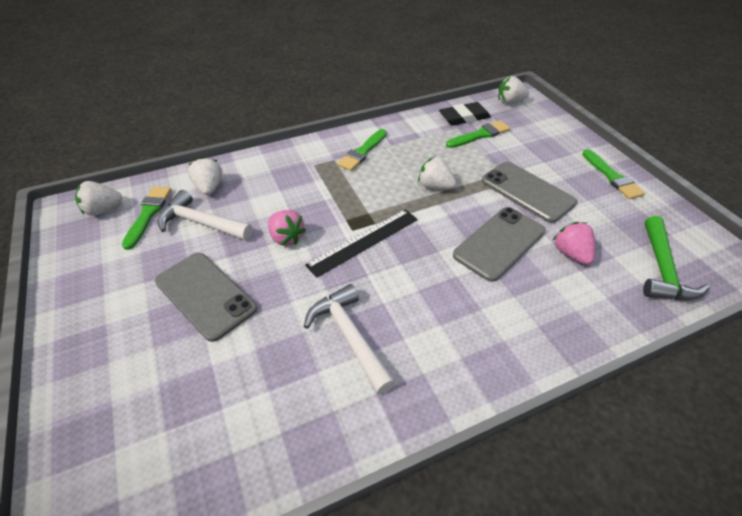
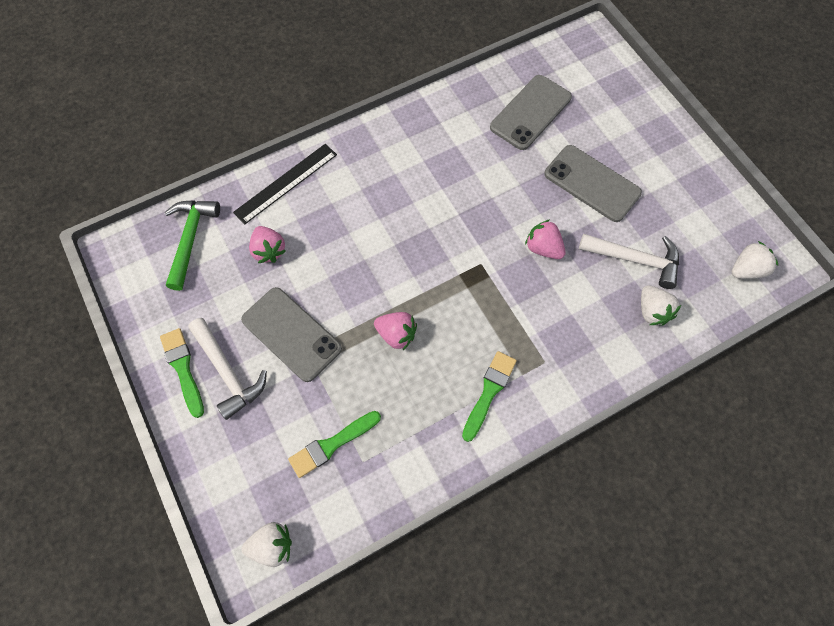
camera: 175 degrees right, 20 degrees up
(148, 214) = (695, 267): green brush -> none
(349, 336) = (465, 158): white hammer -> white hammer (228, 372)
(363, 241) = (467, 249): black ruler -> black ruler (286, 183)
(435, 186) = (396, 334): white strawberry -> pink strawberry
(464, 117) = (350, 490): black eraser -> none
(499, 243) = (335, 258): grey phone -> grey phone (530, 112)

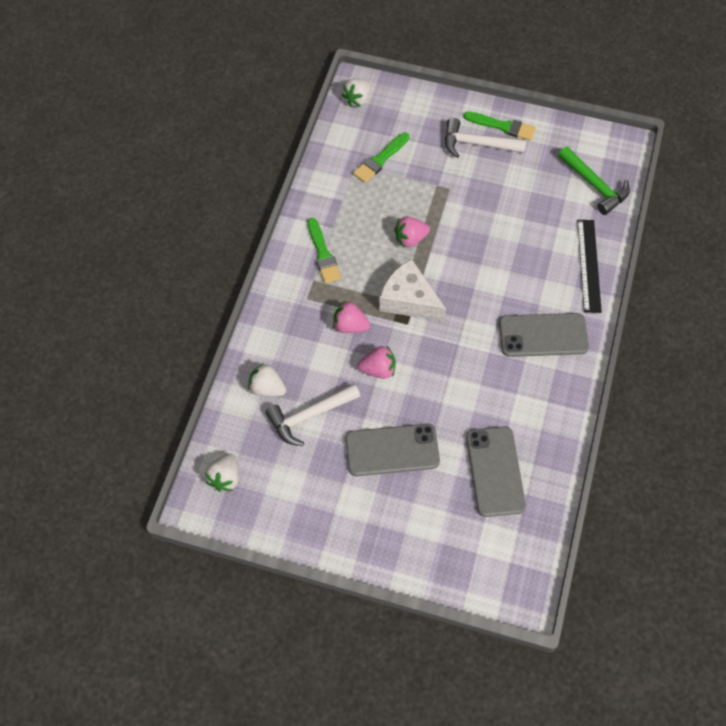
camera: 135 degrees right, 5 degrees down
(269, 250) = (542, 219): pink strawberry -> pink strawberry (350, 326)
(291, 334) = (469, 189): grey phone -> grey phone (543, 335)
(332, 444) = (380, 159): green brush -> green brush turned 150 degrees counterclockwise
(458, 281) = (409, 300): none -> white cheese

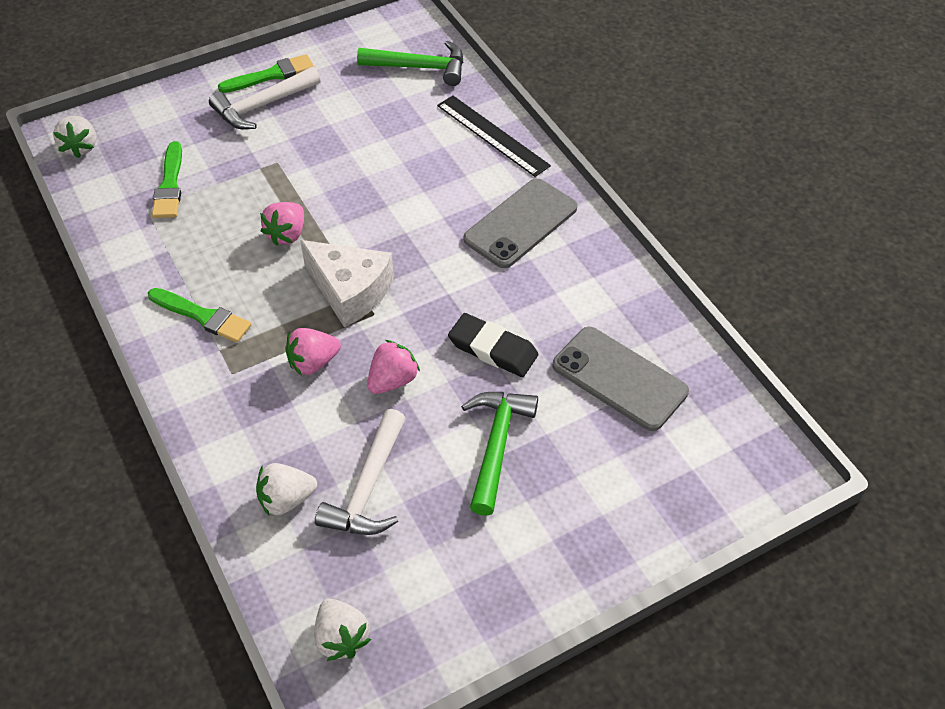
camera: 45 degrees left, 10 degrees down
(392, 450) = (496, 445): grey phone -> green hammer
(409, 300) = (350, 291): white cheese -> white cheese turned 135 degrees counterclockwise
(447, 396) = (493, 349): none -> black eraser

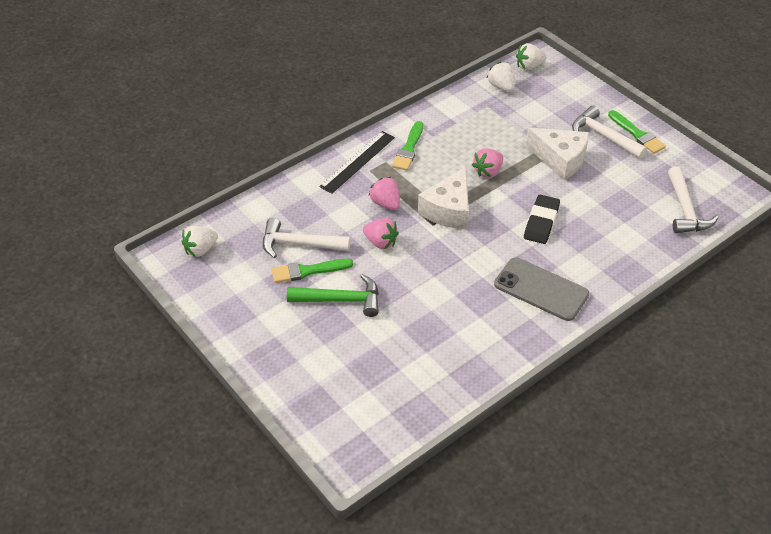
camera: 80 degrees right, 5 degrees down
(170, 185) = (511, 111): green brush -> green brush (308, 271)
(286, 499) = (285, 210): white strawberry -> white strawberry (501, 86)
(287, 234) = (488, 171): pink strawberry -> pink strawberry turned 60 degrees counterclockwise
(290, 156) = (560, 159): none -> white cheese
(419, 67) = (685, 209): green hammer -> white hammer
(492, 135) = (628, 262): black ruler -> black ruler (357, 161)
(493, 349) = (419, 288): black eraser -> black eraser (541, 222)
(619, 379) = (410, 360): grey phone -> none

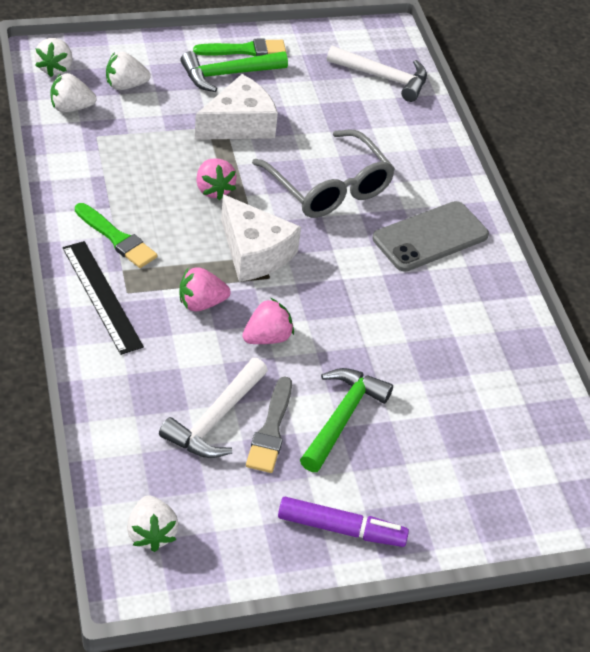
camera: 70 degrees left, 0 degrees up
(253, 330) = (341, 529): none -> purple marker
(308, 271) = (271, 430): green brush -> grey brush
(541, 222) = (329, 187): black eraser -> grey glasses
(544, 99) = (125, 85): none -> white strawberry
(603, 136) = (228, 74): white hammer -> green hammer

